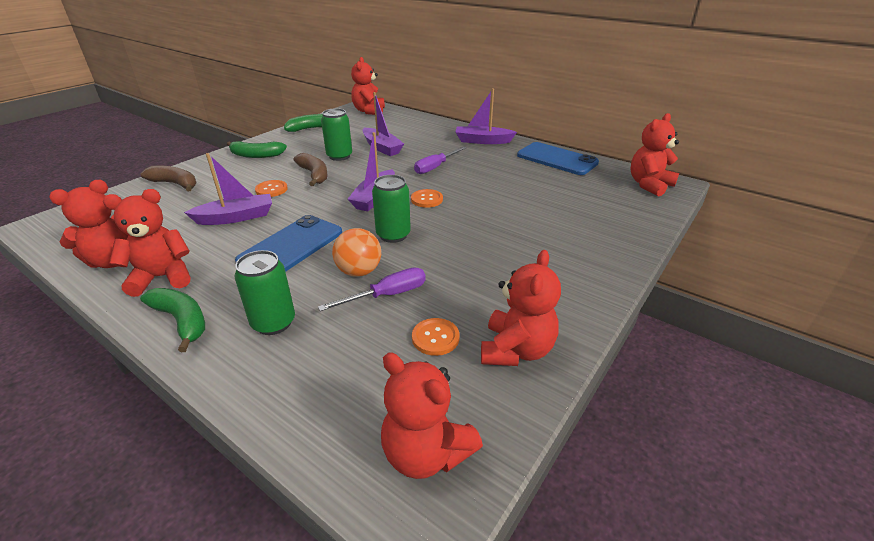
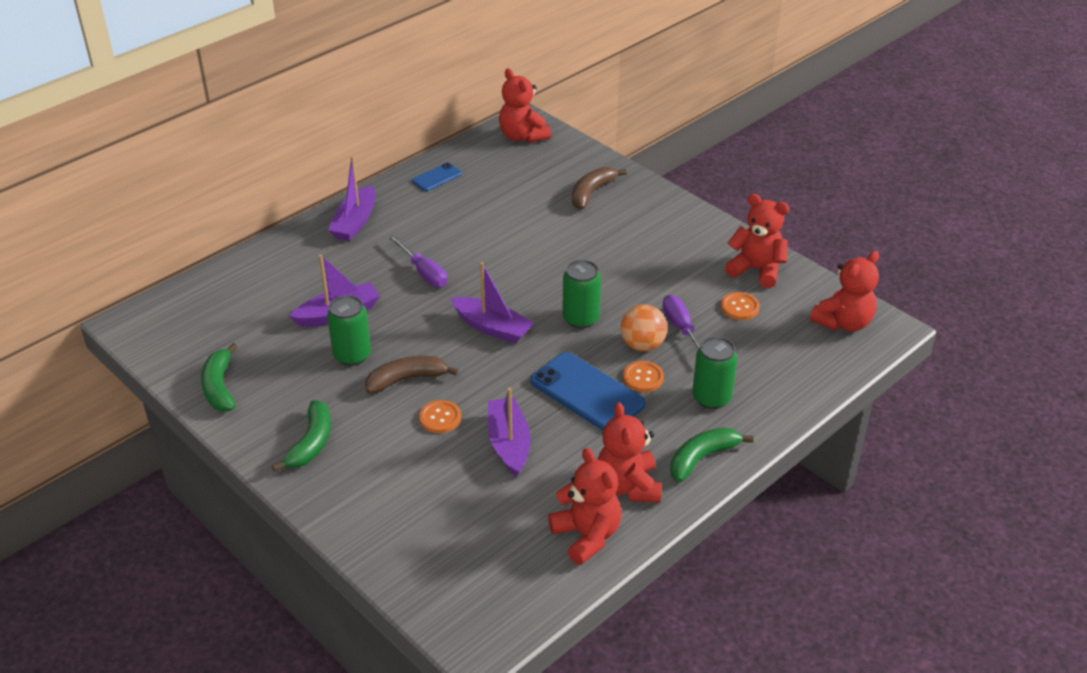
camera: 80 degrees left, 5 degrees up
(175, 184) = (387, 521): brown banana -> brown banana (591, 193)
(369, 111) = (168, 319): red teddy bear -> none
(426, 199) = (508, 288): orange button -> orange button (643, 377)
(557, 159) = (437, 177): blue phone -> blue phone, size x0.52

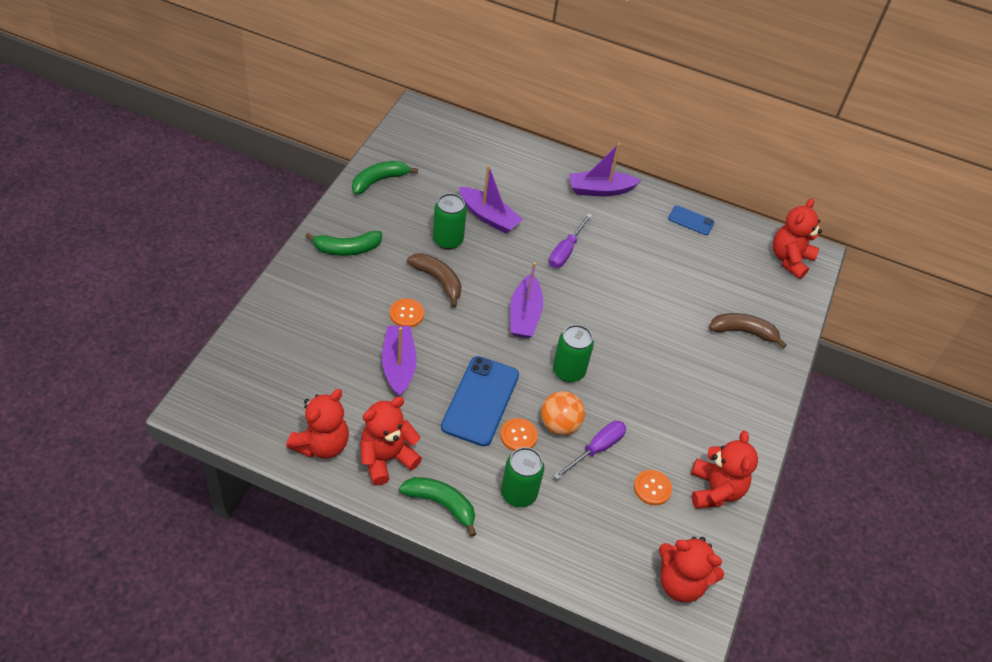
camera: 60 degrees right, 10 degrees up
(509, 443) = (398, 365): purple boat -> purple boat turned 60 degrees counterclockwise

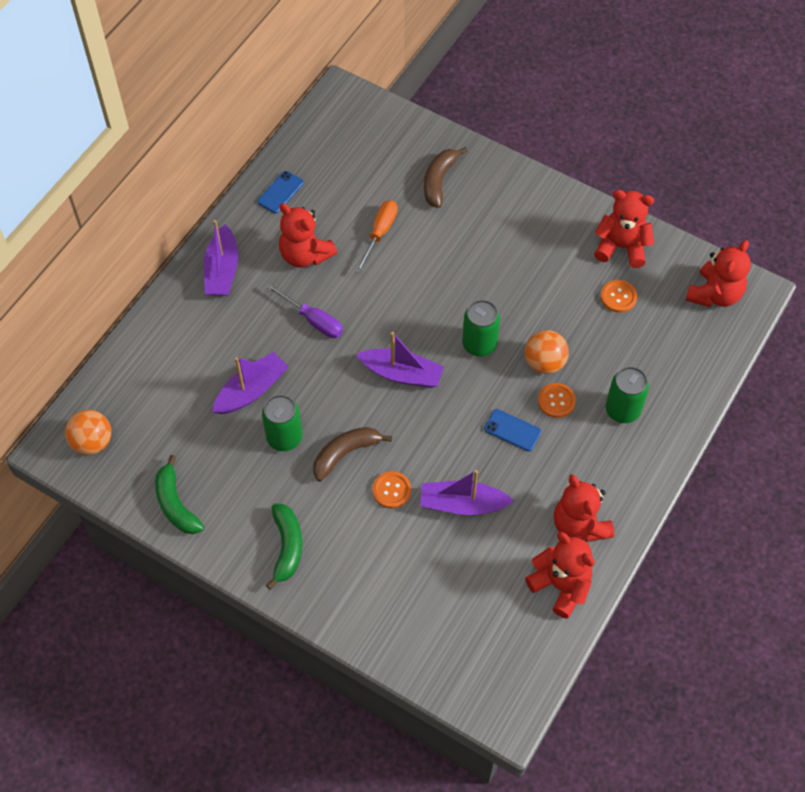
camera: 75 degrees left, 10 degrees up
(427, 131) = (92, 442): none -> orange ball
(441, 504) = (633, 479): green banana -> none
(480, 401) = (512, 430): blue phone -> blue phone, size x0.52
(596, 449) = (574, 335): purple screwdriver -> none
(669, 291) = (379, 233): none -> orange screwdriver
(790, 259) = (346, 117): red teddy bear -> red teddy bear (305, 255)

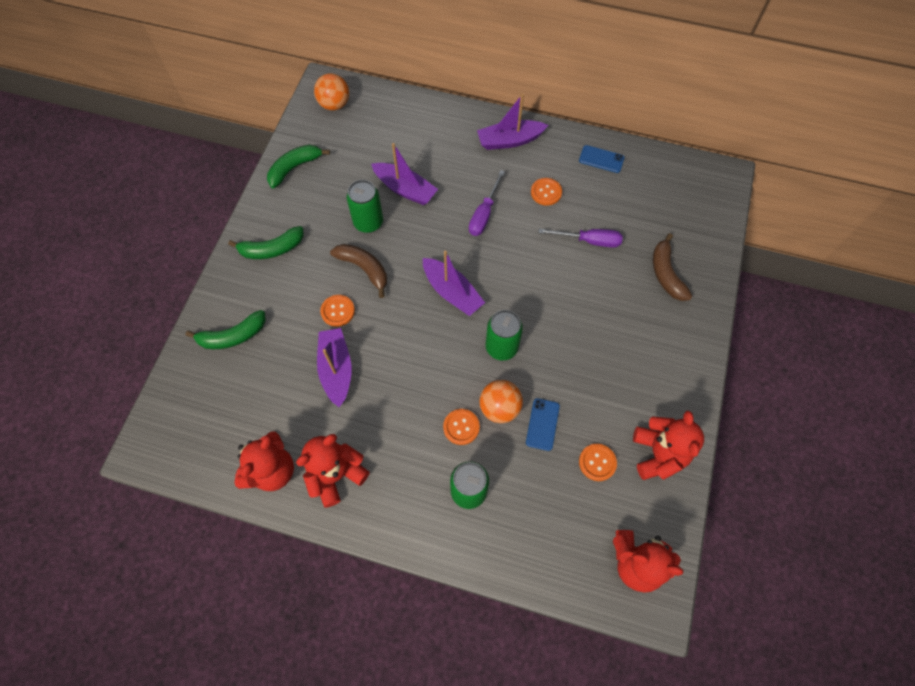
camera: 75 degrees right, 5 degrees up
(305, 255) = (546, 192): red teddy bear -> orange button
(379, 233) = (589, 241): orange screwdriver -> purple screwdriver
(391, 605) = (233, 336): none -> green banana
(402, 374) = (452, 292): purple boat -> purple boat turned 45 degrees counterclockwise
(439, 181) = (666, 274): brown banana -> brown banana turned 105 degrees counterclockwise
(512, 430) = (420, 395): blue phone -> blue phone (542, 424)

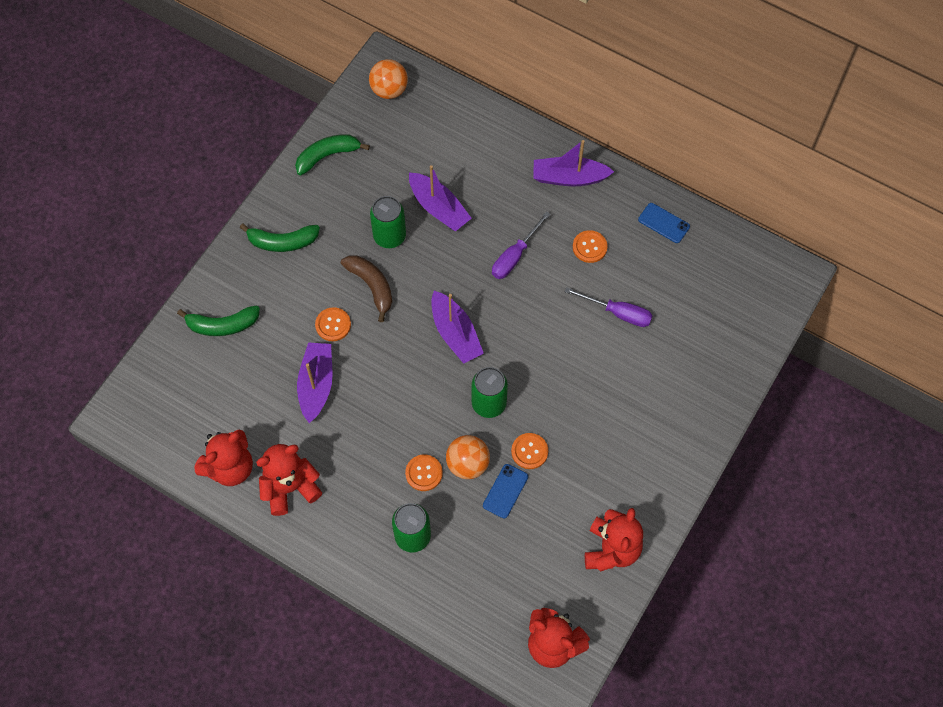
camera: 15 degrees right, 0 degrees up
(597, 462) = (547, 542): orange button -> orange button (529, 451)
(666, 274) = (688, 369): brown banana -> none

